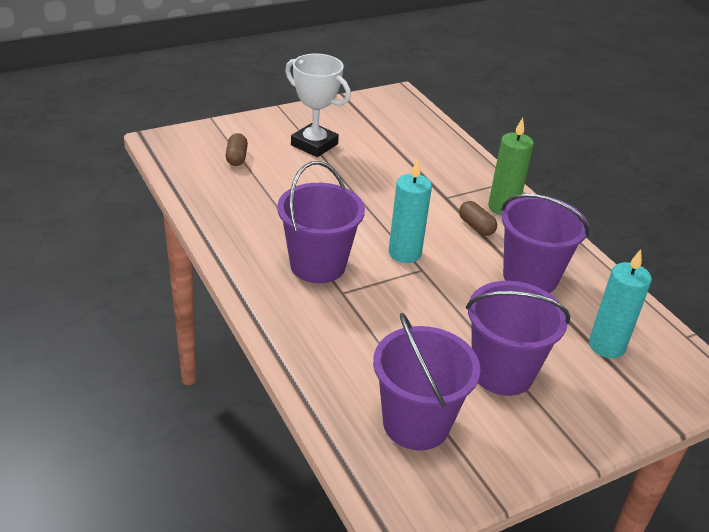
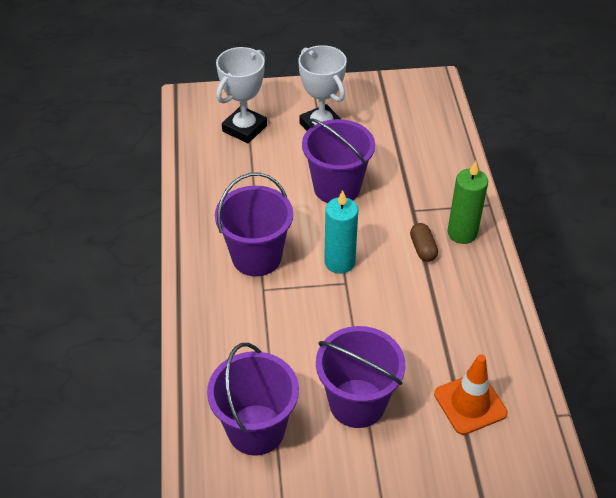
camera: 25 degrees right, 10 degrees up
(236, 158) = (244, 128): brown capsule -> white trophy
(530, 277) = (442, 315): purple bucket -> purple bucket (337, 188)
(606, 346) = (470, 403): turquoise candle -> orange traffic cone

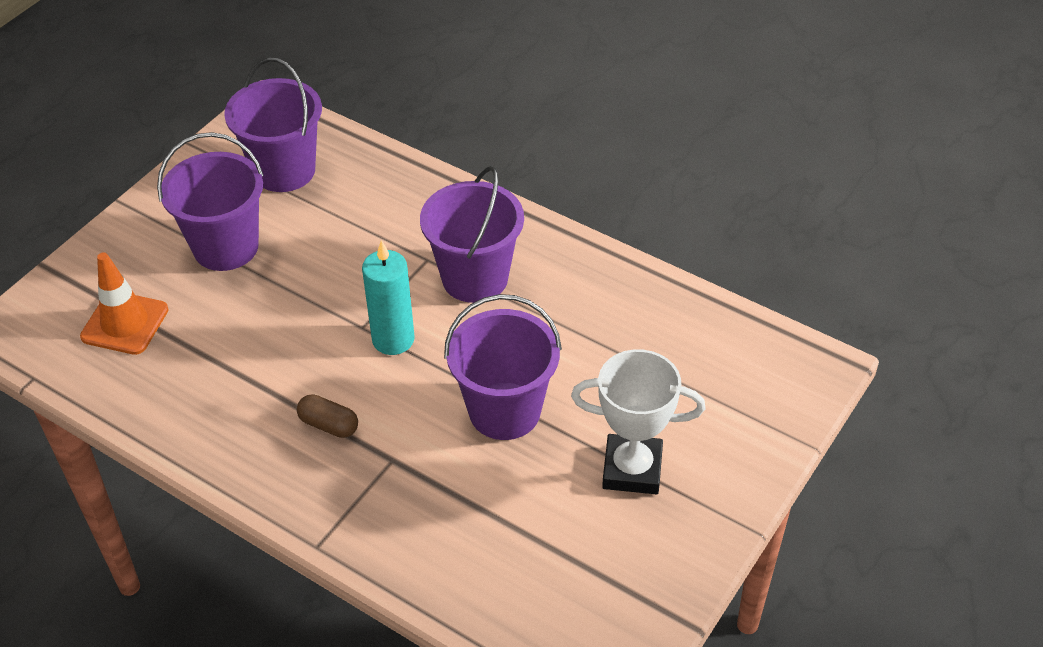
camera: 130 degrees right, 0 degrees up
(244, 128) = (703, 387): white trophy -> none
(462, 233) = (307, 480): green candle -> none

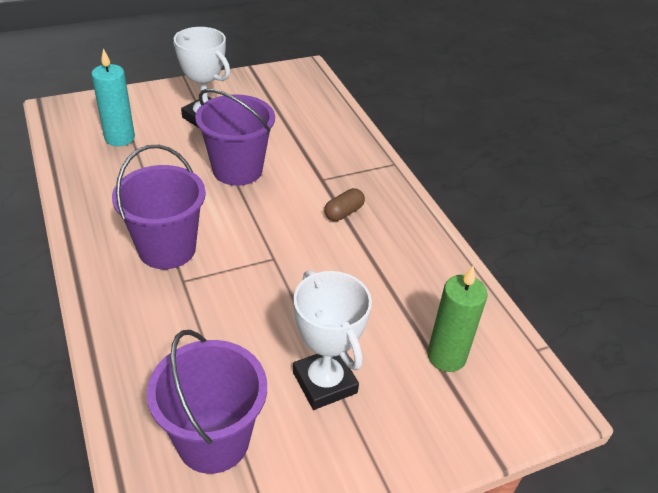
camera: 150 degrees left, 5 degrees down
(125, 323) = (446, 356): orange traffic cone -> green candle
(226, 247) = (324, 382): purple bucket -> white trophy
(329, 425) = (343, 212): brown capsule -> brown capsule turned 75 degrees clockwise
(393, 339) = (261, 239): turquoise candle -> turquoise candle (119, 138)

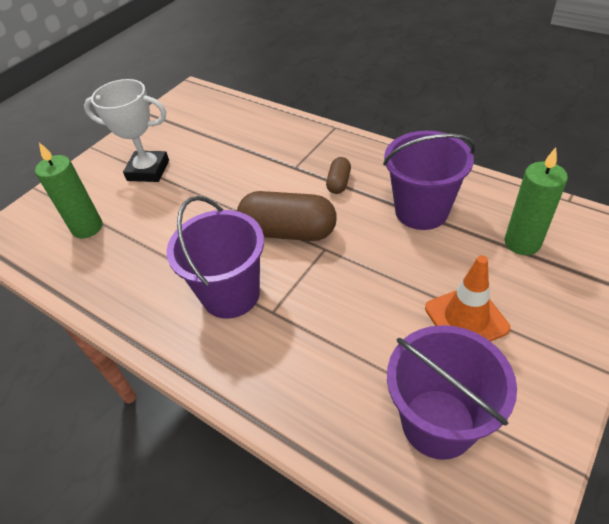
camera: 25 degrees left, 5 degrees up
(119, 138) = (87, 227): turquoise candle -> green candle
(237, 170) = (220, 197): purple bucket -> purple bucket (421, 211)
(260, 228) = (288, 232): none -> brown capsule
(324, 382) = (466, 318): white trophy -> orange traffic cone

